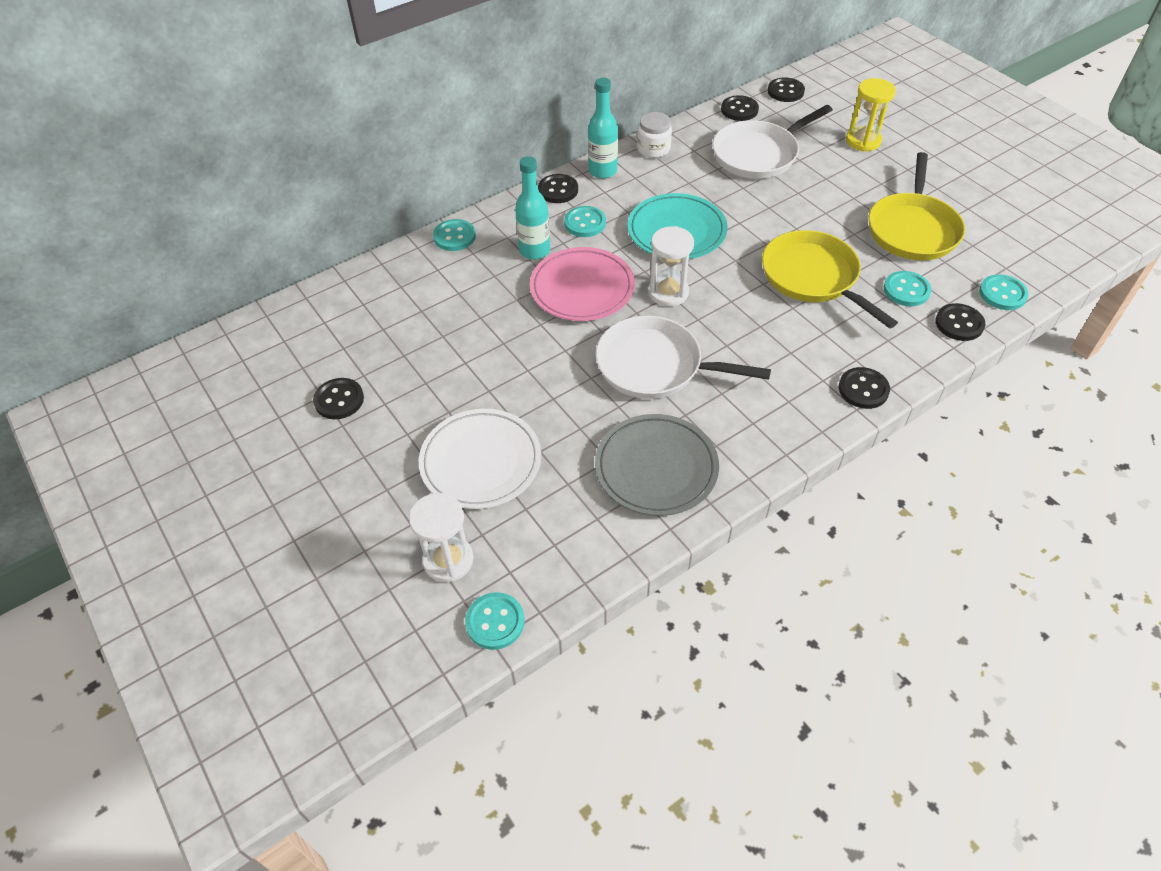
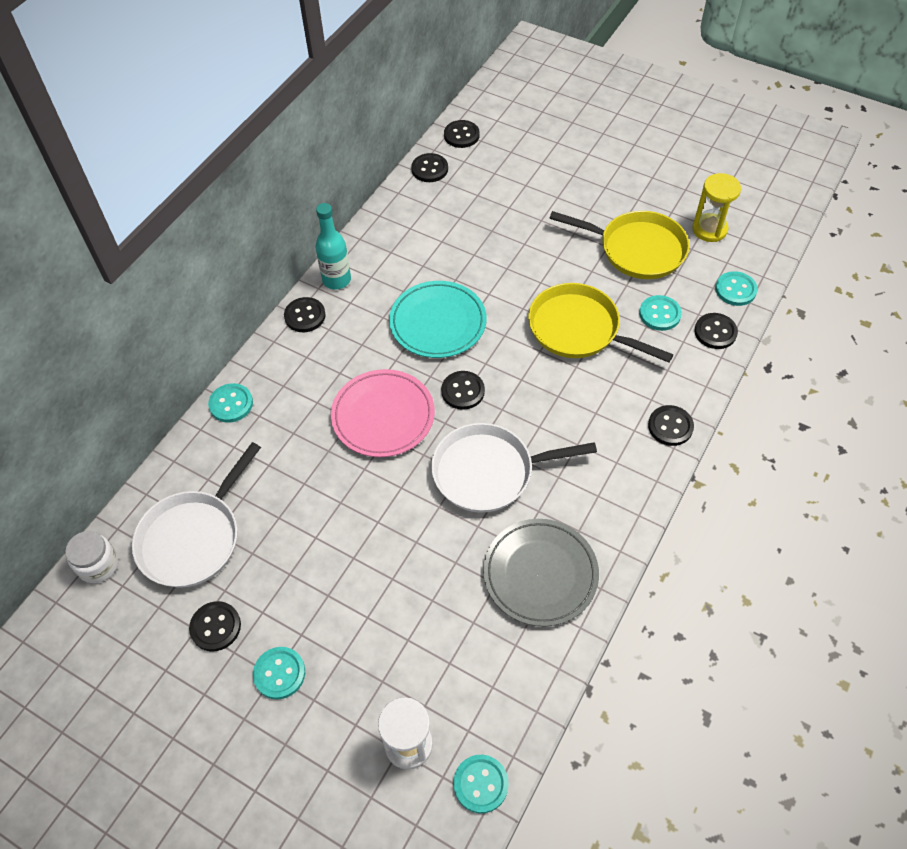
camera: 25 degrees left, 5 degrees up
(481, 462) = (385, 634): white plate -> none
(534, 251) = (317, 391): turquoise bottle -> none
(585, 223) = (349, 344): turquoise button -> turquoise button (279, 673)
(653, 149) = (372, 239): white jar -> white jar (98, 565)
(668, 292) = (463, 391): white hourglass -> black button
(758, 154) = (470, 213): white pan -> white pan (193, 538)
(863, 141) = (554, 169): yellow hourglass -> yellow hourglass (709, 229)
(912, 229) = (637, 249): yellow pan -> yellow pan turned 60 degrees counterclockwise

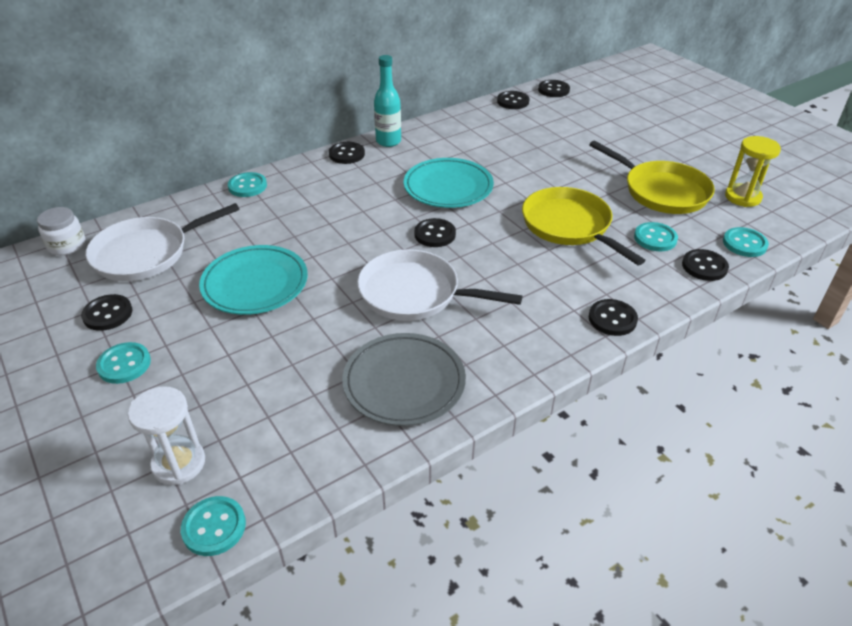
camera: 25 degrees right, 15 degrees down
(333, 526) = (255, 284): none -> turquoise plate
(383, 416) = (356, 229): pink plate -> none

